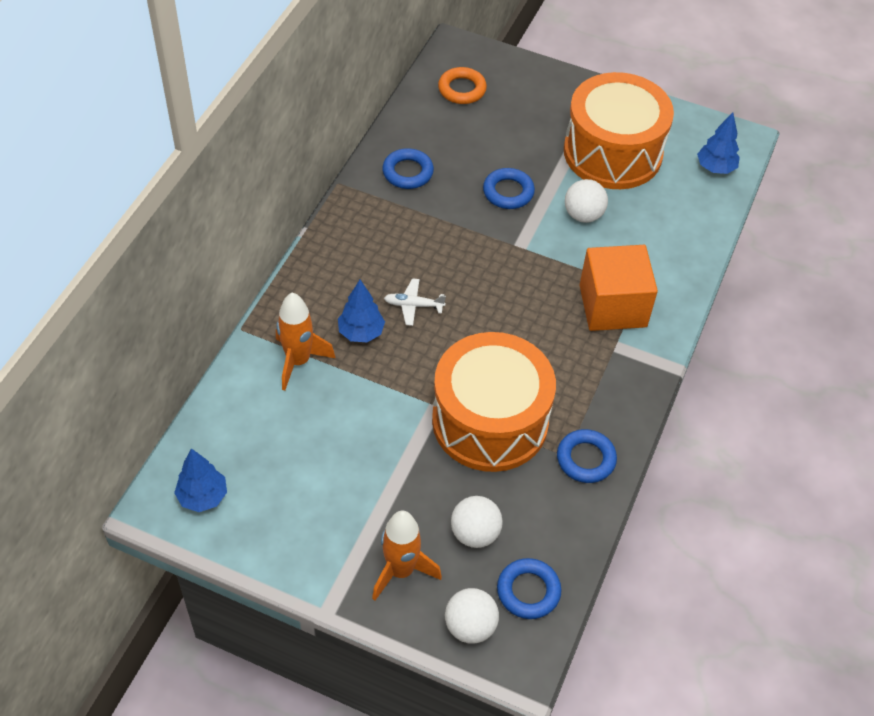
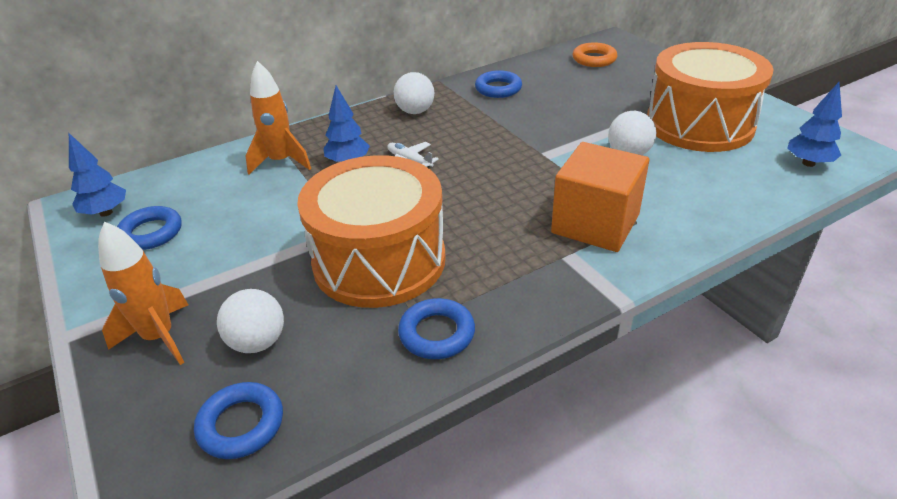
camera: 40 degrees right, 15 degrees down
(470, 626) = (149, 424): white ball -> white ball (415, 111)
(508, 192) = (571, 121): blue ring -> blue ring (151, 233)

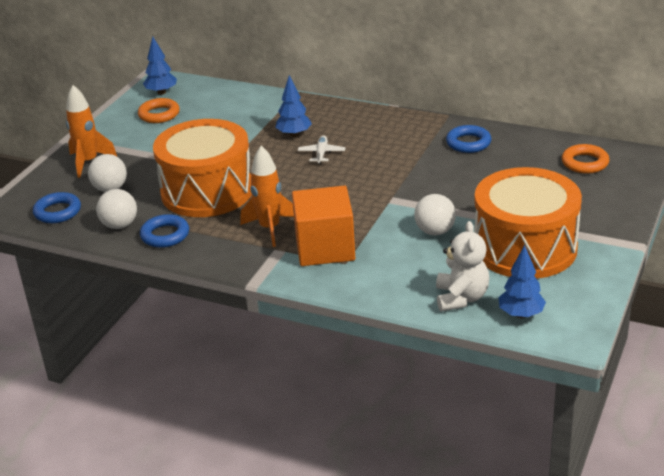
camera: 55 degrees right, 5 degrees down
(151, 233) = (159, 114): blue ring -> orange ring
(281, 162) = (268, 113): orange rocket -> orange rocket (270, 229)
(415, 111) = (389, 127): white ball -> white ball (119, 225)
(759, 181) = (461, 298): none -> white teddy bear

